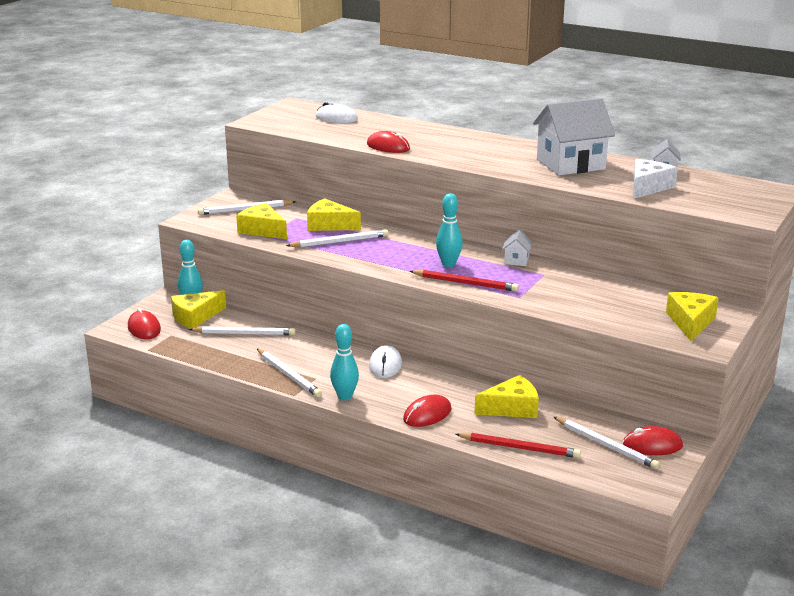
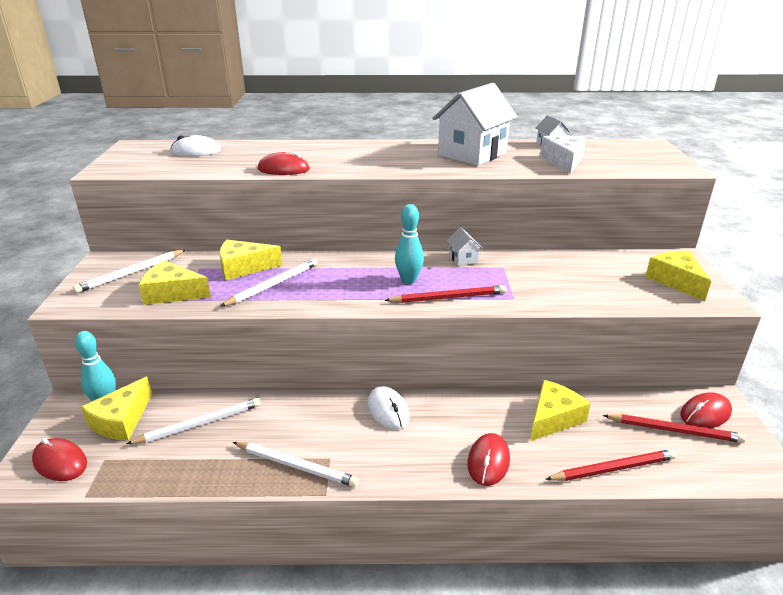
camera: 30 degrees left, 5 degrees up
(345, 396) = (384, 472): turquoise bowling pin -> none
(606, 445) = (674, 430): white pencil -> red pencil

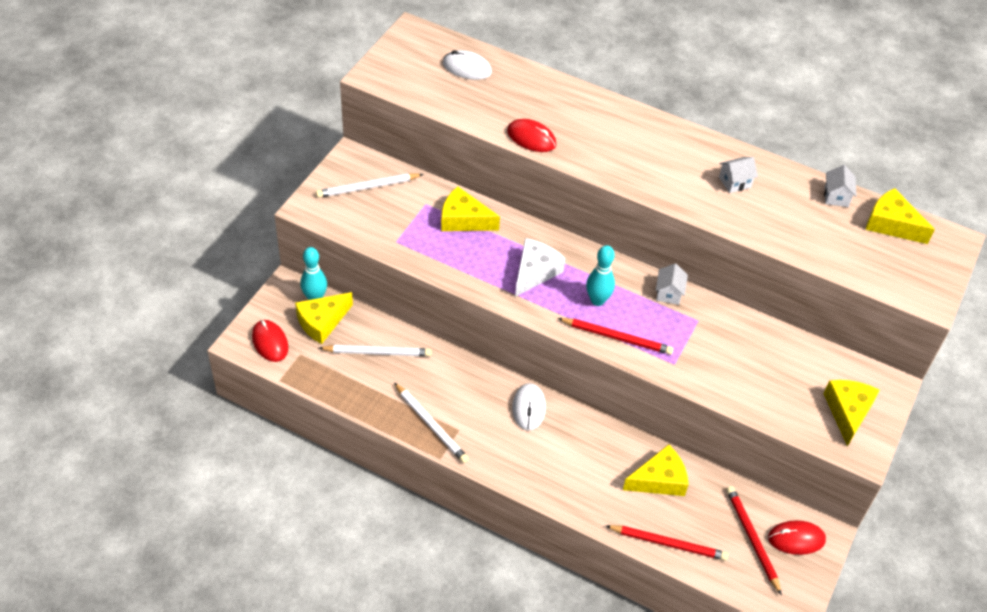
camera: 25 degrees right, 20 degrees up
(172, 293) = (391, 229): yellow cheese -> yellow cheese (891, 224)
(273, 284) = (478, 254): white pencil -> none
(472, 154) = (735, 182): white house -> white house, size x0.43
(488, 461) = (576, 490): red mouse -> none
(563, 161) = (818, 234): white cheese -> white cheese (535, 272)
(674, 430) = (752, 539): red pencil -> red pencil turned 150 degrees counterclockwise

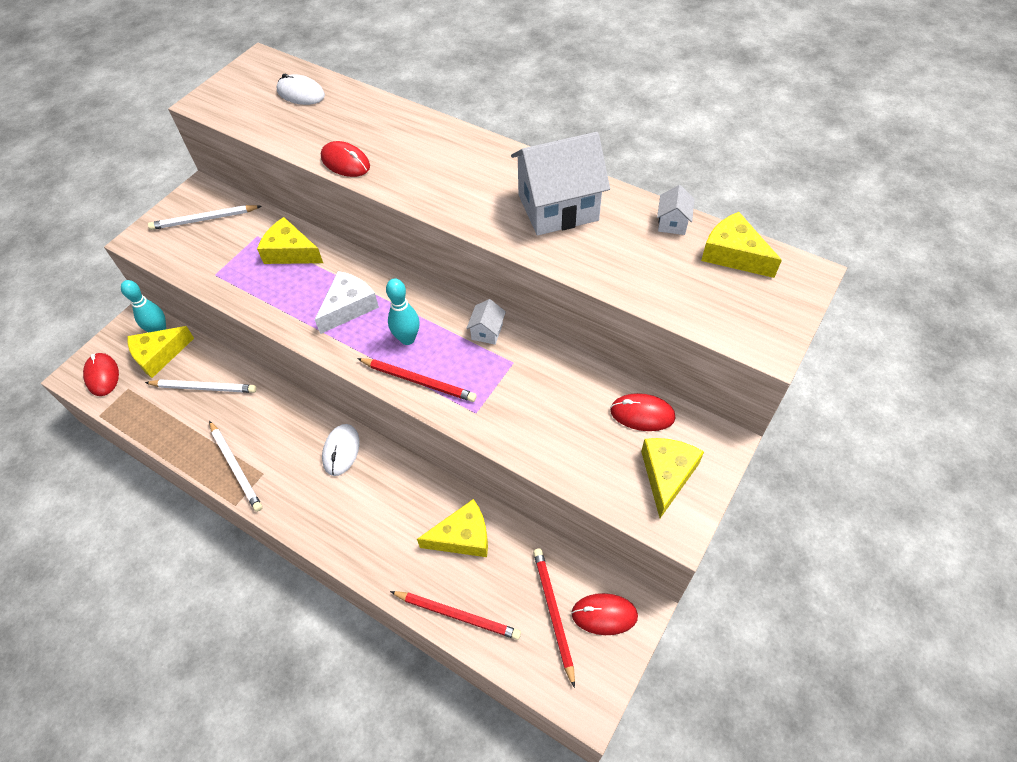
camera: 10 degrees right, 5 degrees up
(735, 182) = (558, 207): white house -> white house, size x2.32
(819, 363) = (642, 414): none -> red mouse

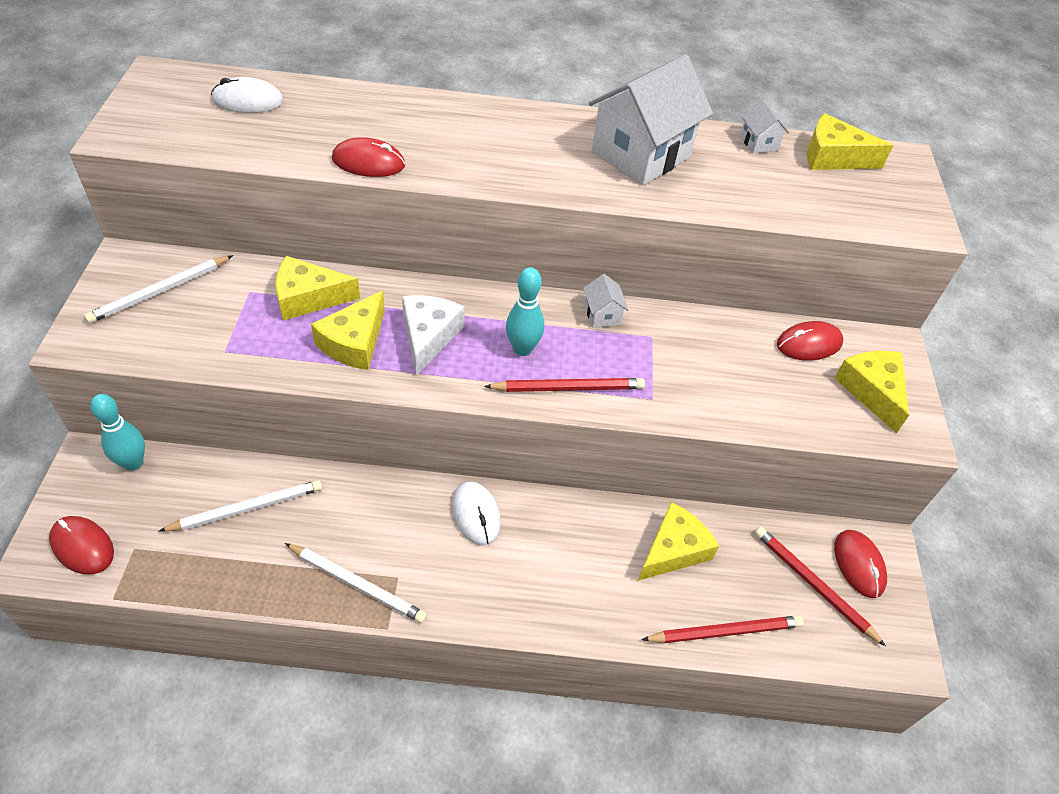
camera: 35 degrees left, 5 degrees down
(159, 355) = (153, 492): yellow cheese -> yellow cheese (354, 342)
(604, 615) = (859, 564): red mouse -> red mouse turned 75 degrees counterclockwise

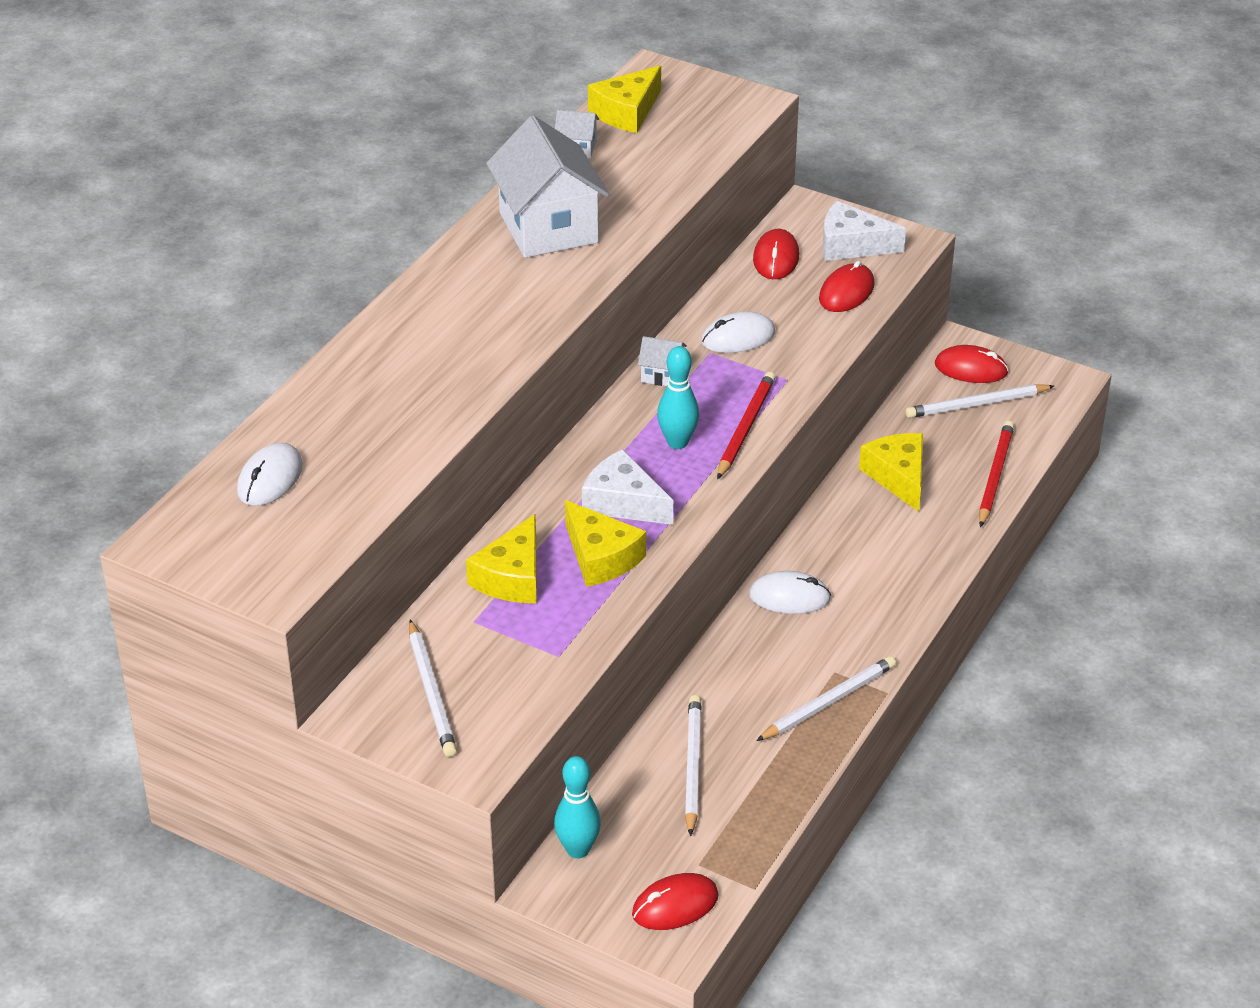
camera: 60 degrees left, 10 degrees down
(368, 162) = (447, 412): red mouse -> red mouse (846, 292)
(684, 349) = (738, 337): none -> white mouse
(813, 585) = (977, 404): red pencil -> white pencil
(872, 391) = (851, 245): yellow cheese -> white cheese

